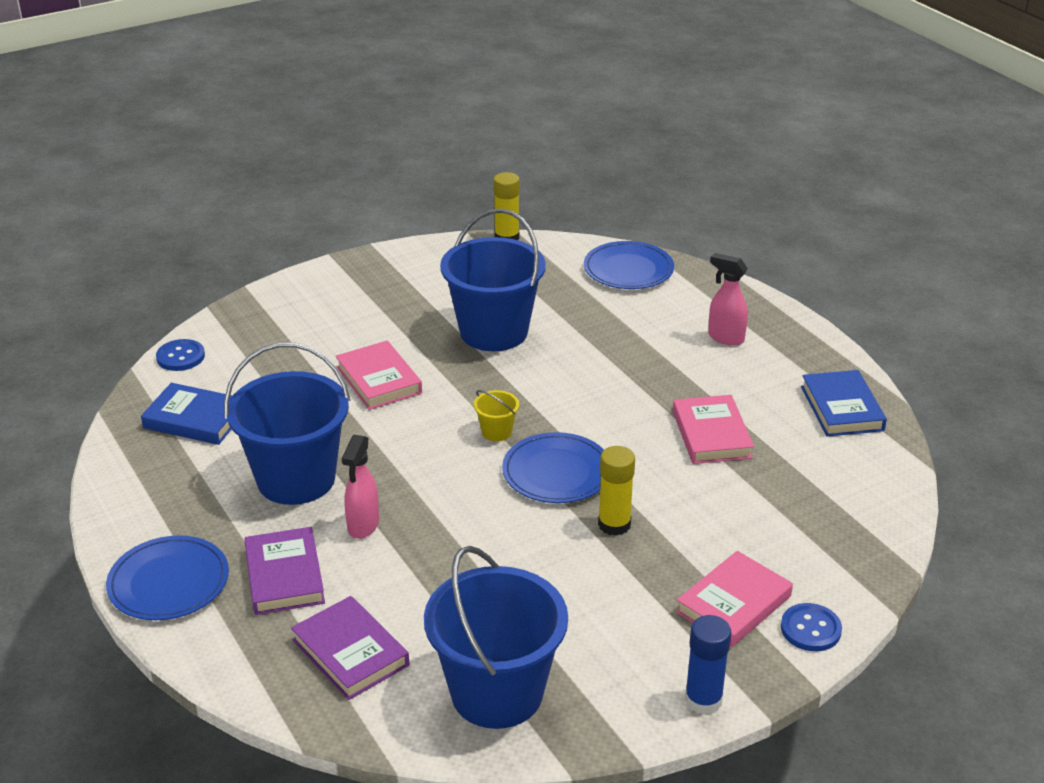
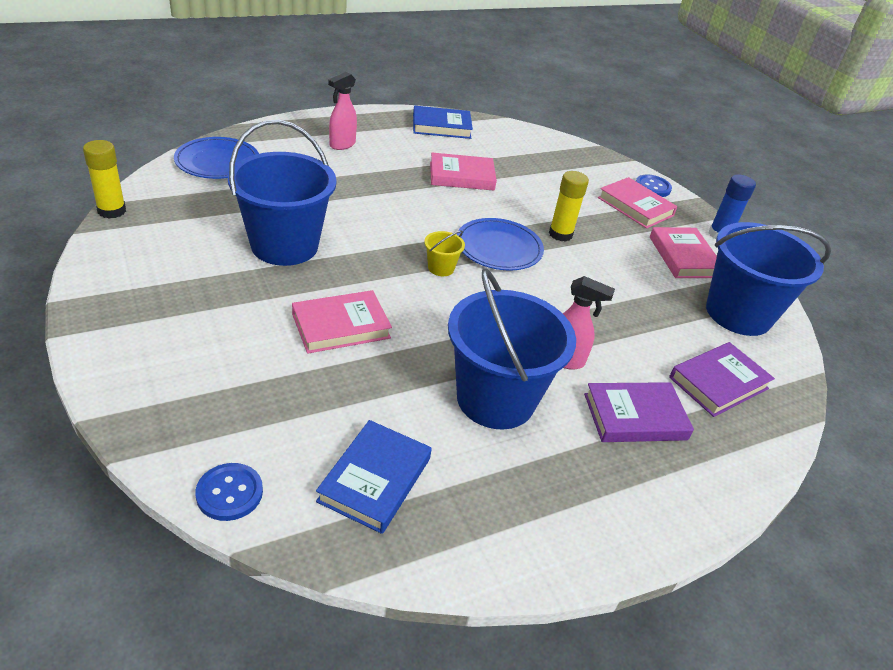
camera: 90 degrees left, 5 degrees up
(169, 582) = (655, 506): blue plate -> none
(616, 648) = (683, 257): none -> pink book

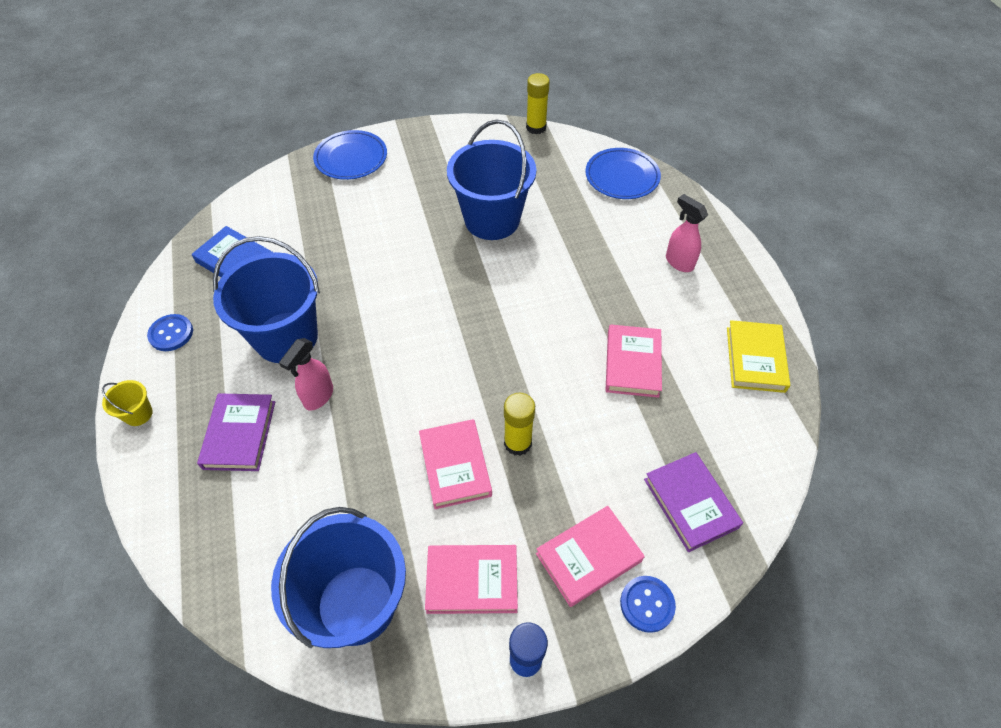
camera: 105 degrees right, 15 degrees up
(229, 493) = (249, 199): blue button -> blue button (171, 334)
(341, 326) = (385, 251): pink book -> pink book (455, 466)
(441, 126) = (755, 359): blue book -> yellow book
(441, 268) = (457, 322): yellow bucket -> yellow bucket (138, 414)
(499, 248) = (490, 376): blue plate -> blue plate (351, 158)
(718, 383) = (258, 528): purple book -> purple book (690, 503)

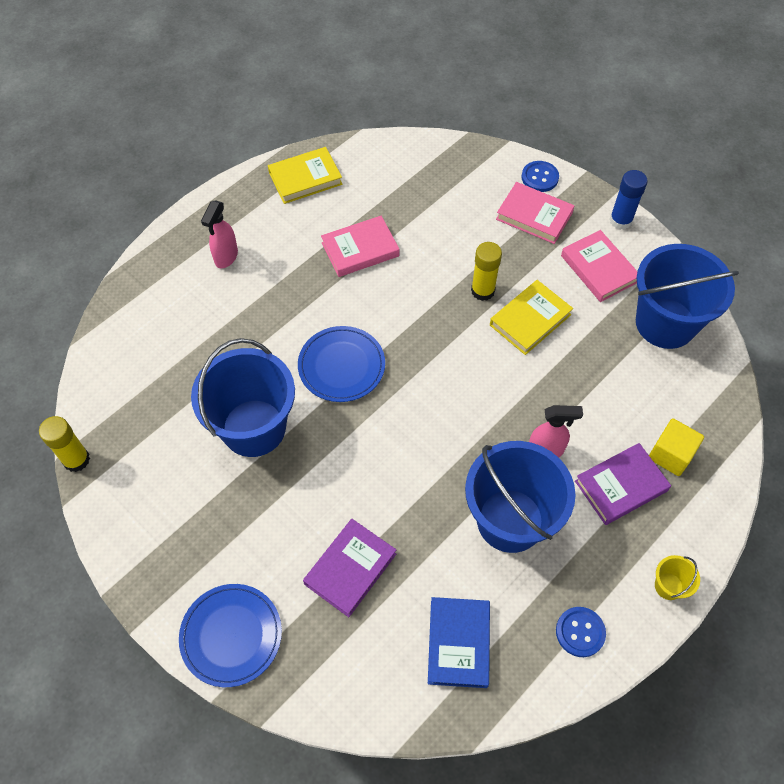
camera: 120 degrees left, 5 degrees up
(227, 497) = (670, 455): none -> yellow cube
(455, 466) = (530, 320): pink book -> yellow book
(622, 176) = (126, 343): blue plate -> blue plate (341, 366)
(690, 503) = (455, 178): purple book -> purple book (350, 569)

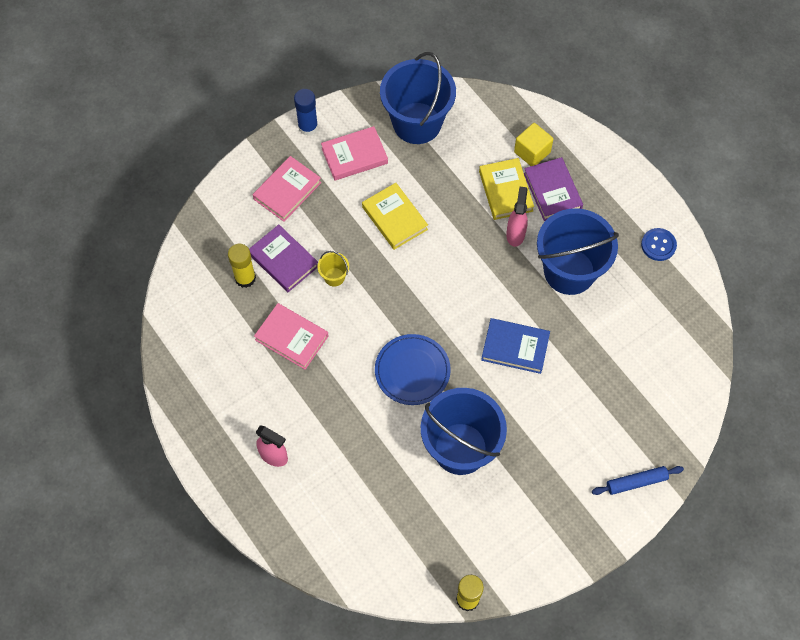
camera: 80 degrees left, 5 degrees up
(231, 635) = (636, 482): blue plate -> blue rolling pin
(305, 178) = (195, 374): yellow book -> yellow book (505, 191)
(350, 569) = (594, 389): purple book -> purple book (283, 260)
(360, 249) = (291, 338): pink book -> pink book turned 45 degrees counterclockwise
(458, 643) = (658, 325): blue book -> blue book (515, 347)
(482, 291) = (358, 247): yellow glue stick -> yellow glue stick (245, 278)
(539, 177) = (245, 176): blue button -> none
(668, 586) = (631, 182): yellow bucket -> yellow bucket (334, 277)

